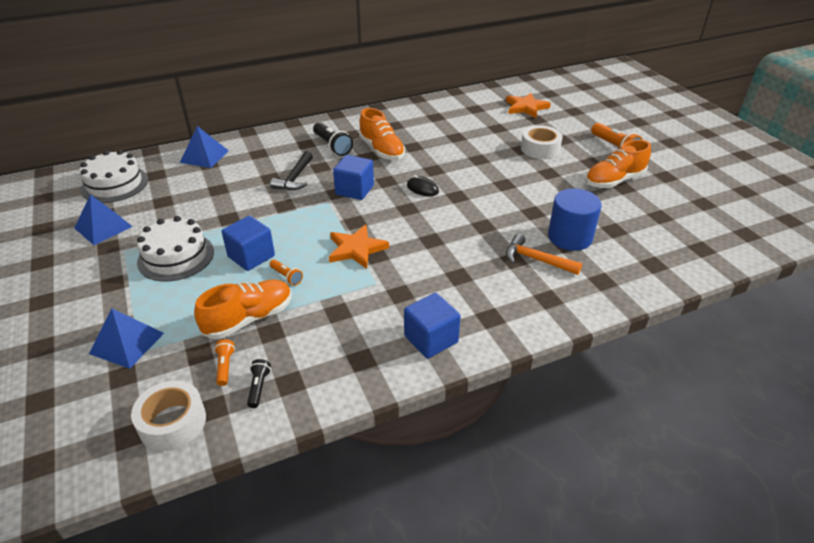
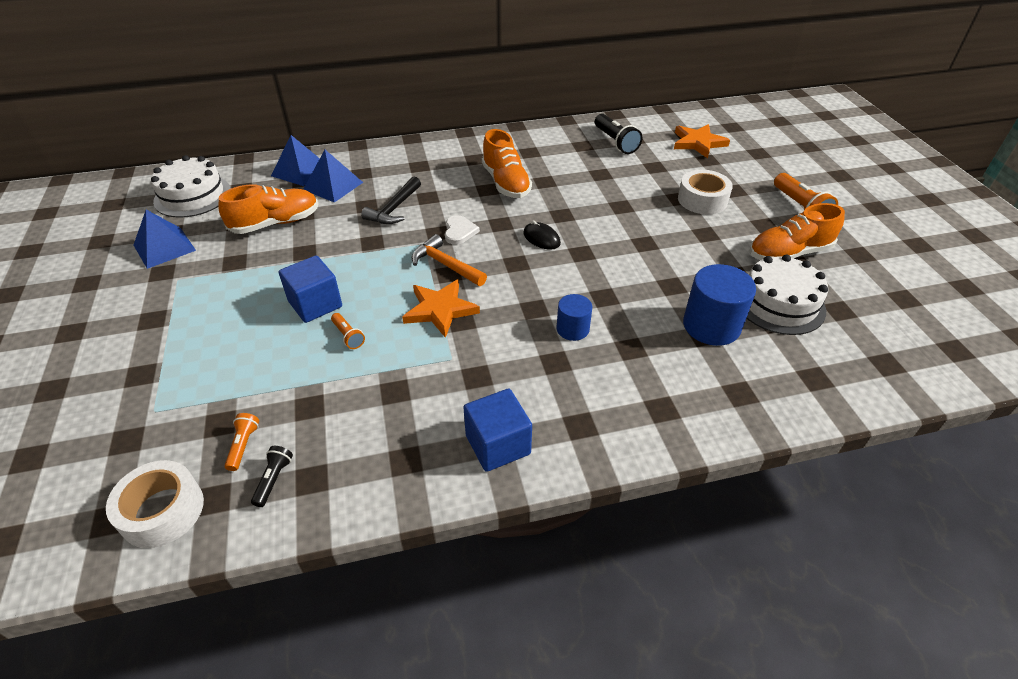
camera: 10 degrees right, 5 degrees up
(127, 343) = (144, 398): blue pyramid -> blue pyramid (333, 186)
(176, 256) = (231, 294): white cake -> white cake (779, 303)
(249, 319) = (289, 386): orange shoe -> orange shoe (276, 223)
(332, 146) = (449, 172): black flashlight -> black flashlight (615, 142)
(354, 190) = (459, 231): blue cube -> white heart
(465, 251) = (572, 329): none -> blue cylinder
(536, 260) = (660, 352): orange hammer -> orange hammer (445, 265)

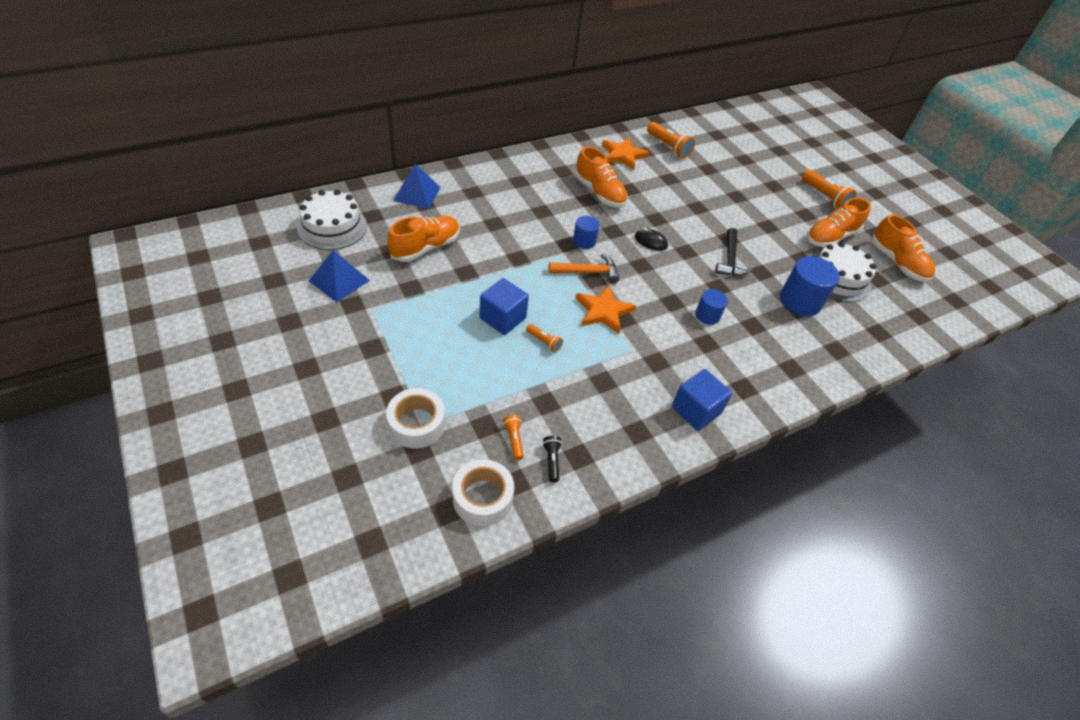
camera: 20 degrees left, 5 degrees up
(333, 186) = (455, 206): blue pyramid -> none
(394, 209) = (520, 225): black hammer -> black hammer (730, 260)
(445, 265) = (588, 272): orange hammer -> orange hammer turned 150 degrees clockwise
(459, 231) = (584, 241): white heart -> blue cylinder
(615, 142) = (668, 147): black flashlight -> orange flashlight
(698, 143) = (732, 144): orange star -> orange star (623, 155)
(702, 200) = (754, 196): white tape -> white tape (416, 424)
(878, 292) = (897, 262): none -> orange shoe

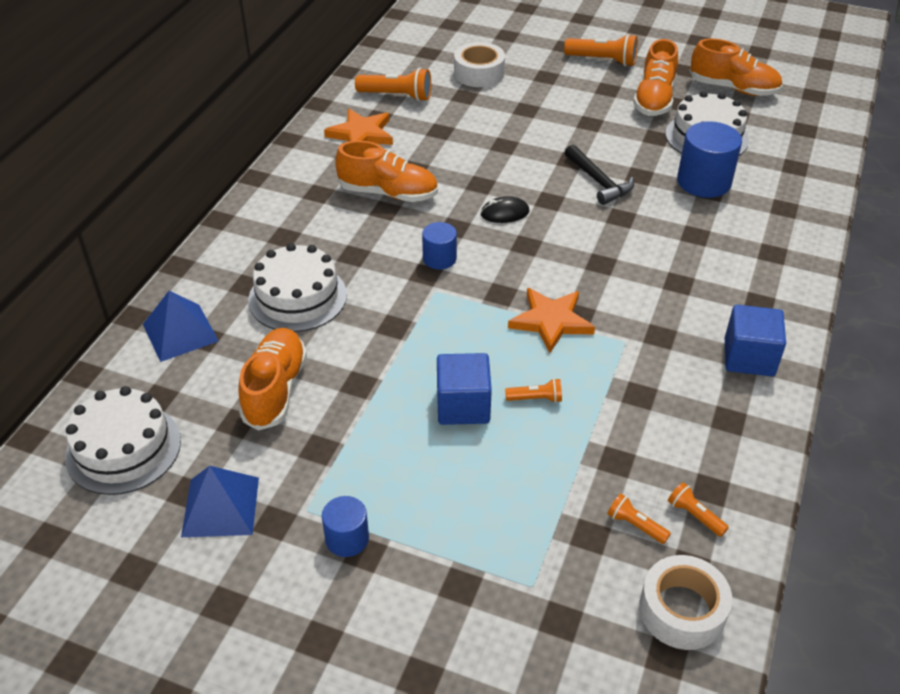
camera: 35 degrees left, 5 degrees down
(416, 424) = (523, 594): white tape -> white tape (479, 73)
(489, 213) = (297, 297): none -> white cake
(552, 461) = (694, 515): black flashlight -> orange flashlight
(588, 272) = (485, 290): orange hammer -> none
(707, 315) = (646, 254): blue cylinder -> blue cylinder (347, 539)

